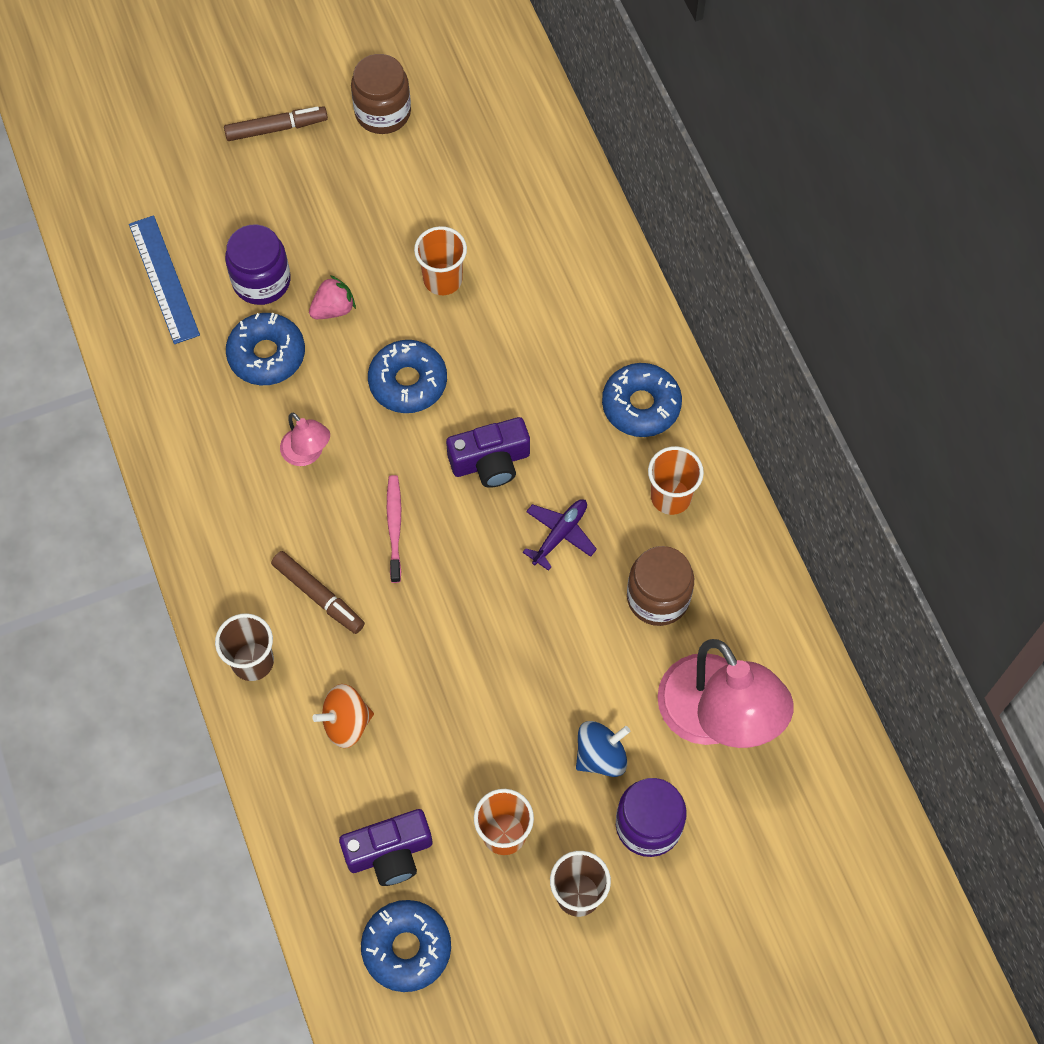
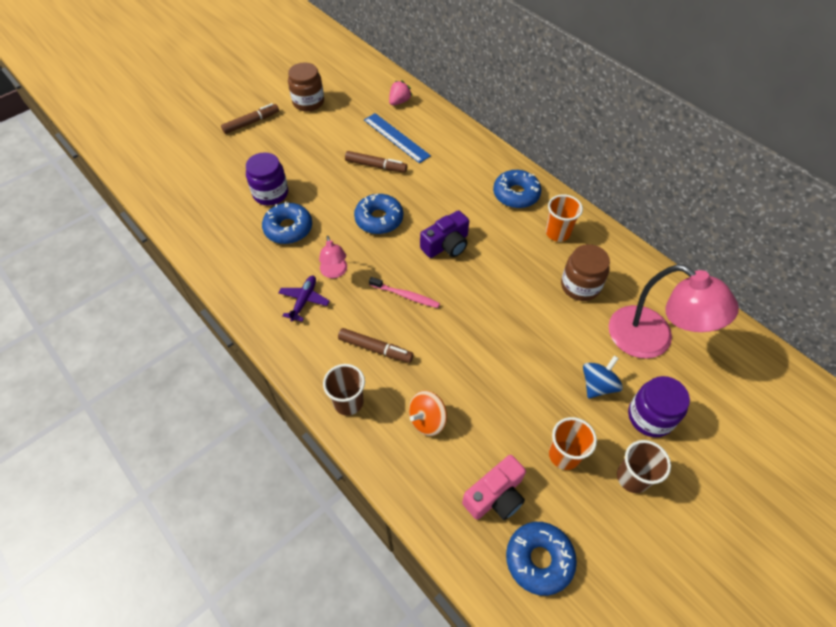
camera: 20 degrees left, 10 degrees down
(164, 279) = (210, 208): blue ruler -> blue ruler (396, 137)
(307, 454) = (334, 272): pink lamp -> pink lamp turned 45 degrees clockwise
(333, 309) = (319, 196): pink strawberry -> pink strawberry (399, 101)
(390, 853) = (495, 496): purple camera -> pink camera
(394, 527) = (406, 295): pink toothbrush -> pink toothbrush turned 135 degrees clockwise
(443, 279) = (376, 166): orange cup -> brown marker
(560, 534) = (506, 270): purple plane -> purple plane (304, 300)

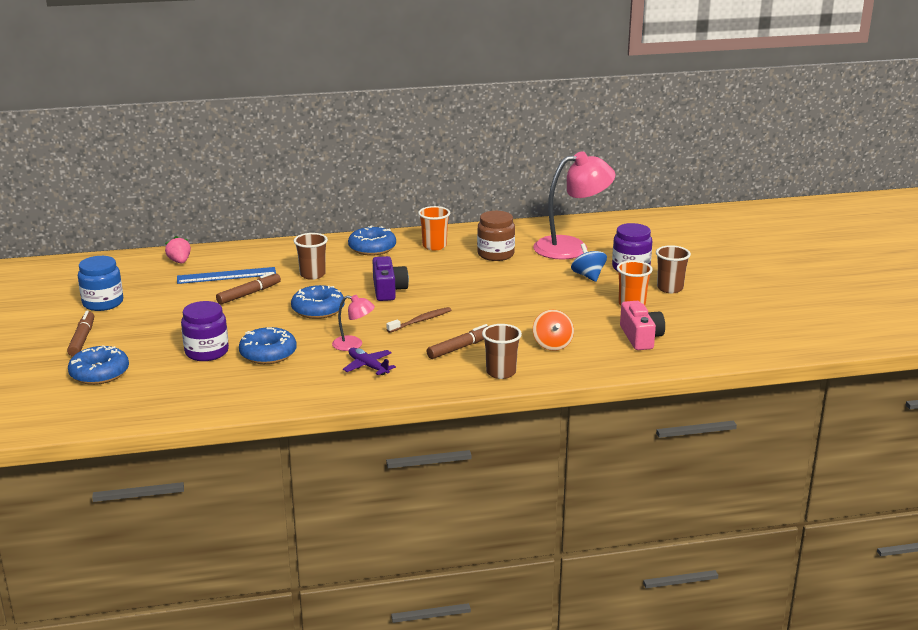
camera: 60 degrees left, 30 degrees down
(308, 102) = (103, 303): brown jar -> blue jar
(406, 295) = (420, 321): pink toothbrush -> brown toothbrush
(436, 184) = (312, 275): none -> brown cup
(539, 559) = (701, 336): blue donut -> blue donut (99, 373)

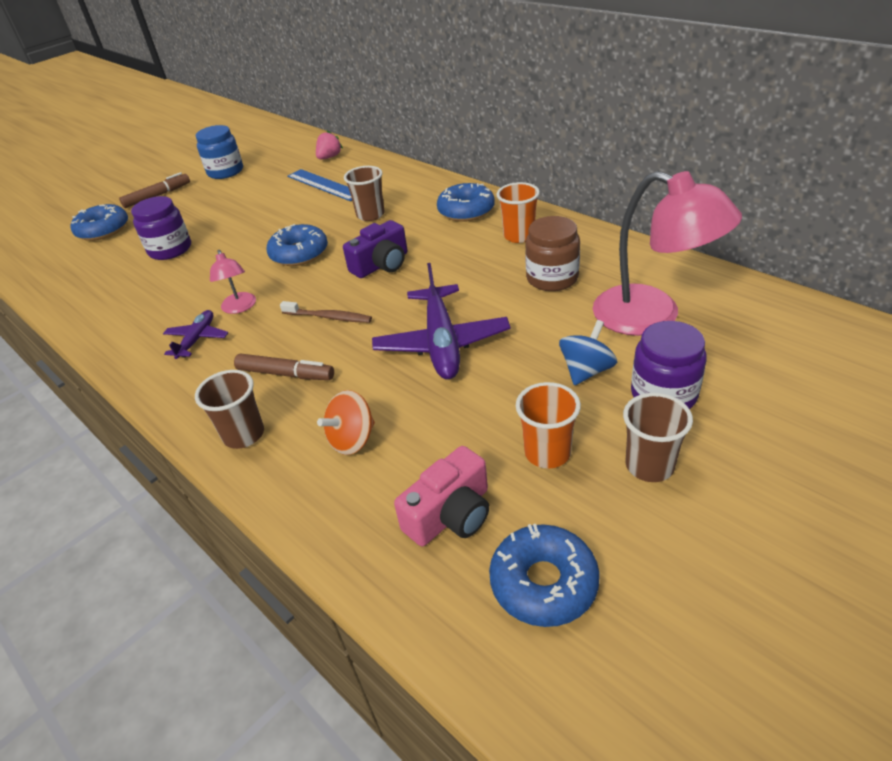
camera: 60 degrees right, 15 degrees up
(249, 294) = (299, 210): brown marker -> none
(268, 354) = (187, 276): blue donut -> blue donut (543, 583)
(506, 299) = (442, 343): none -> purple plane

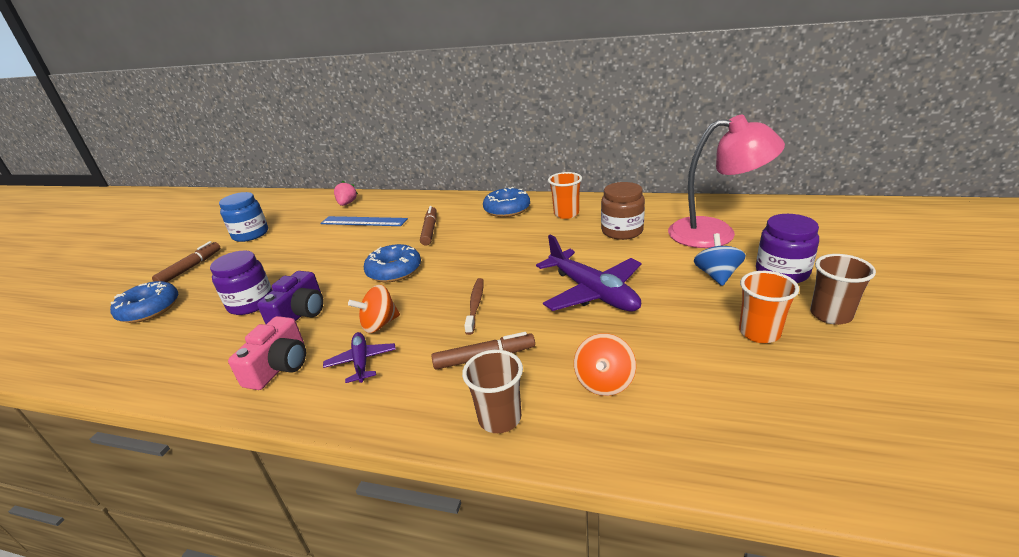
camera: 30 degrees left, 10 degrees down
(240, 308) = (379, 324): pink lamp -> orange spinning top
(328, 317) = (475, 305): brown toothbrush -> brown toothbrush turned 75 degrees counterclockwise
(370, 215) = (430, 230): brown cup -> brown marker
(381, 264) = (479, 258): purple camera -> purple camera (300, 313)
(450, 514) = (748, 401): pink camera -> pink camera (279, 366)
(543, 583) = (871, 416): blue donut -> none

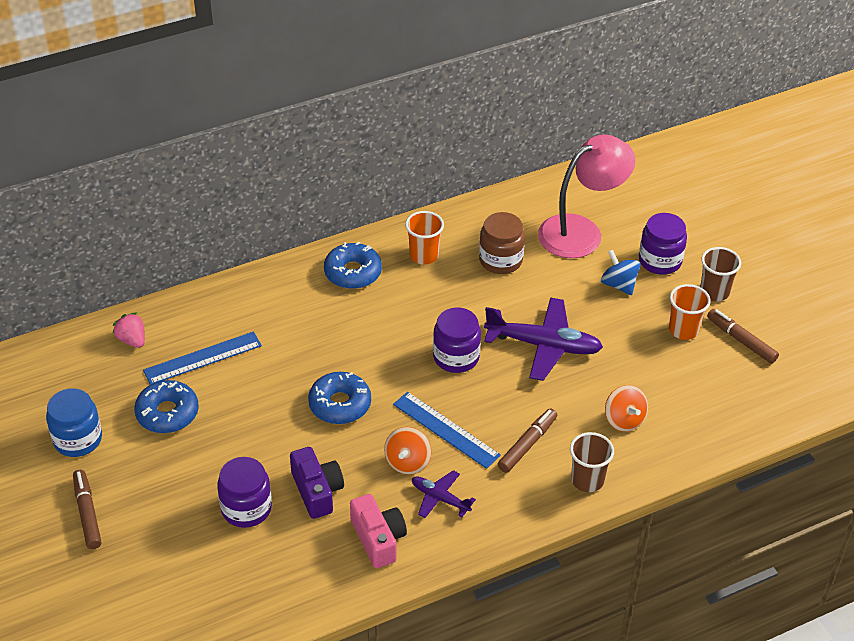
camera: 45 degrees left, 15 degrees up
(149, 309) = (140, 572): blue donut -> blue donut (167, 413)
(430, 230) = (304, 338): brown marker -> brown marker (741, 340)
(437, 316) = (446, 430): none -> blue ruler
(475, 305) = (465, 404): brown toothbrush -> none
(510, 274) = (456, 357): none -> purple jar

